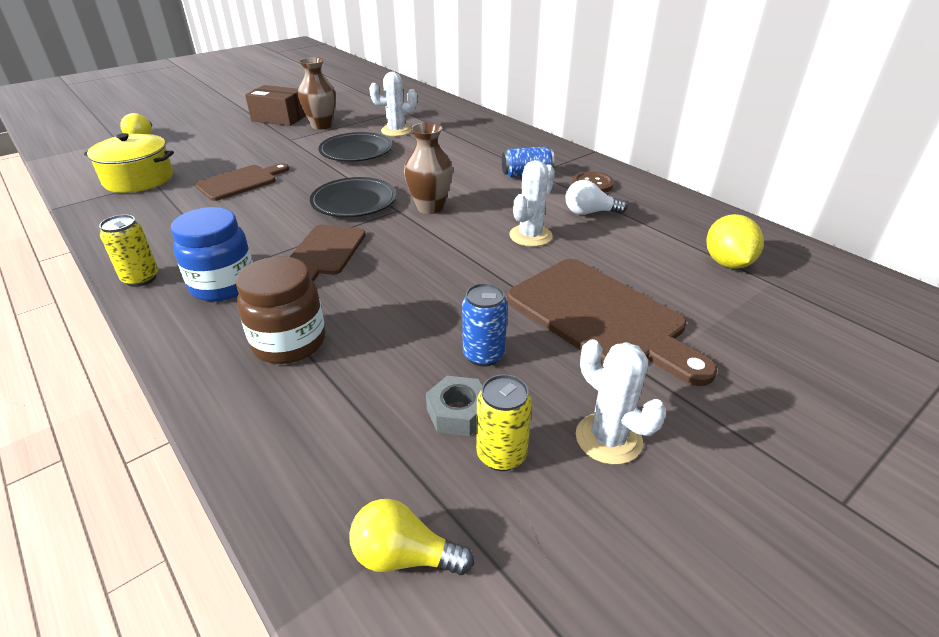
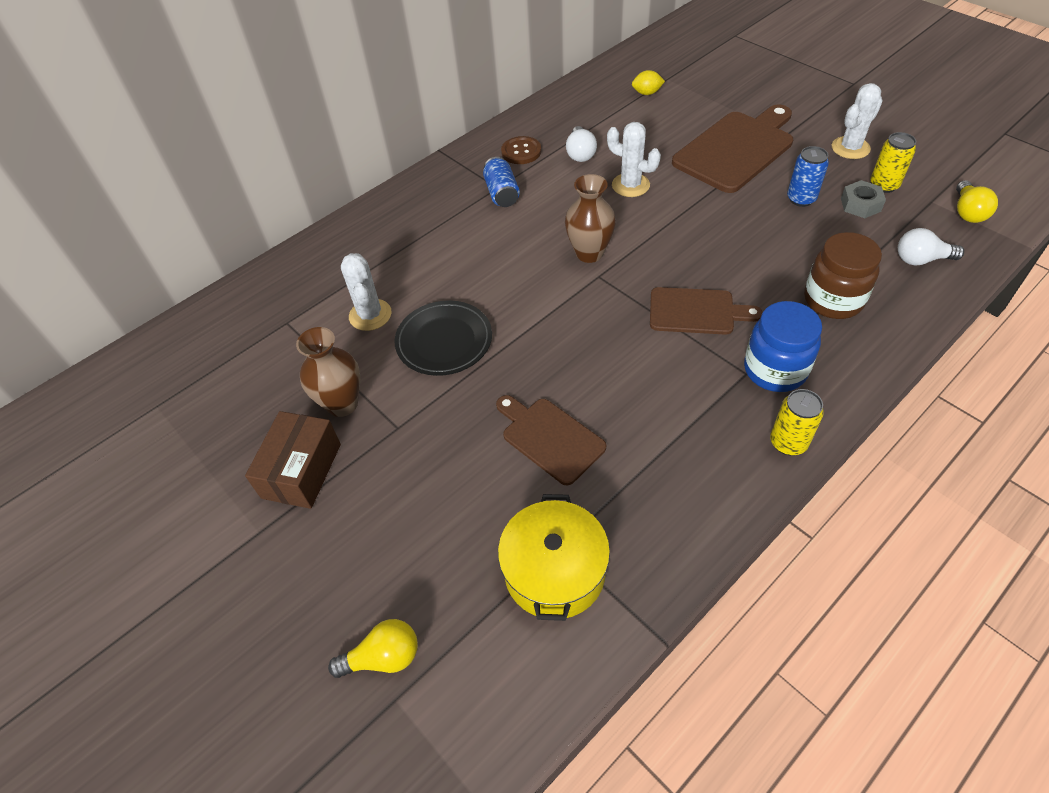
camera: 90 degrees left, 15 degrees up
(317, 447) = (921, 259): none -> white light bulb
(354, 202) = (587, 313): black plate -> none
(727, 263) = (647, 93): yellow lemon -> yellow lemon, size x0.62

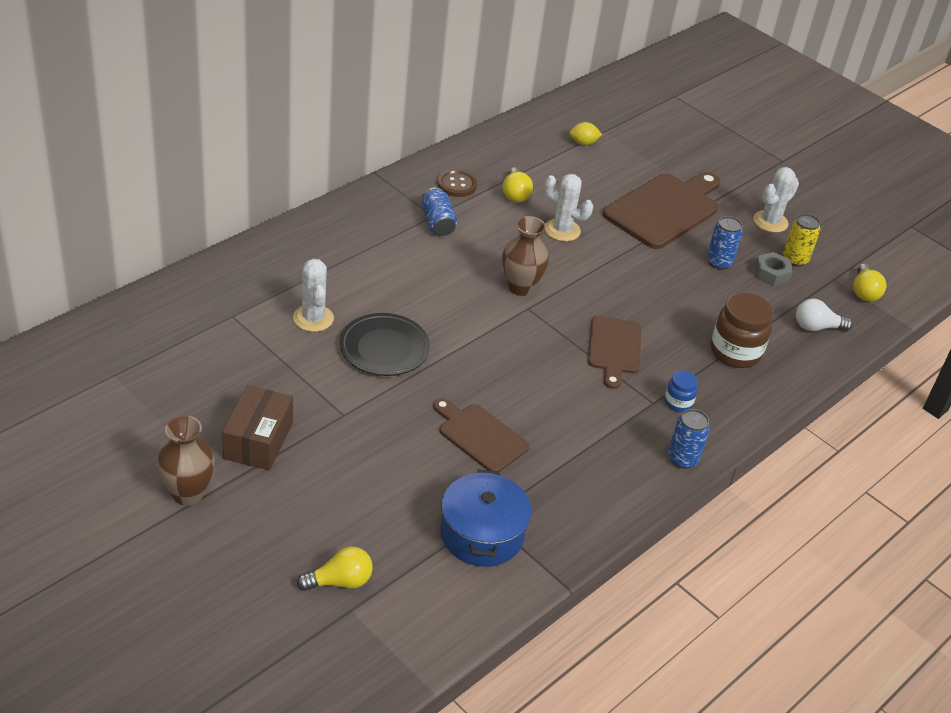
camera: 10 degrees left, 10 degrees down
(342, 404) = (291, 391): brown vase -> brown vase (187, 493)
(555, 571) = (482, 534): yellow pot -> blue pot
(580, 153) = (515, 194): white light bulb -> yellow light bulb
(696, 311) = (614, 348): brown cutting board -> brown cutting board turned 90 degrees clockwise
(775, 370) = (678, 402): blue jar -> blue jar, size x0.53
(788, 442) = (682, 459): yellow can -> blue can

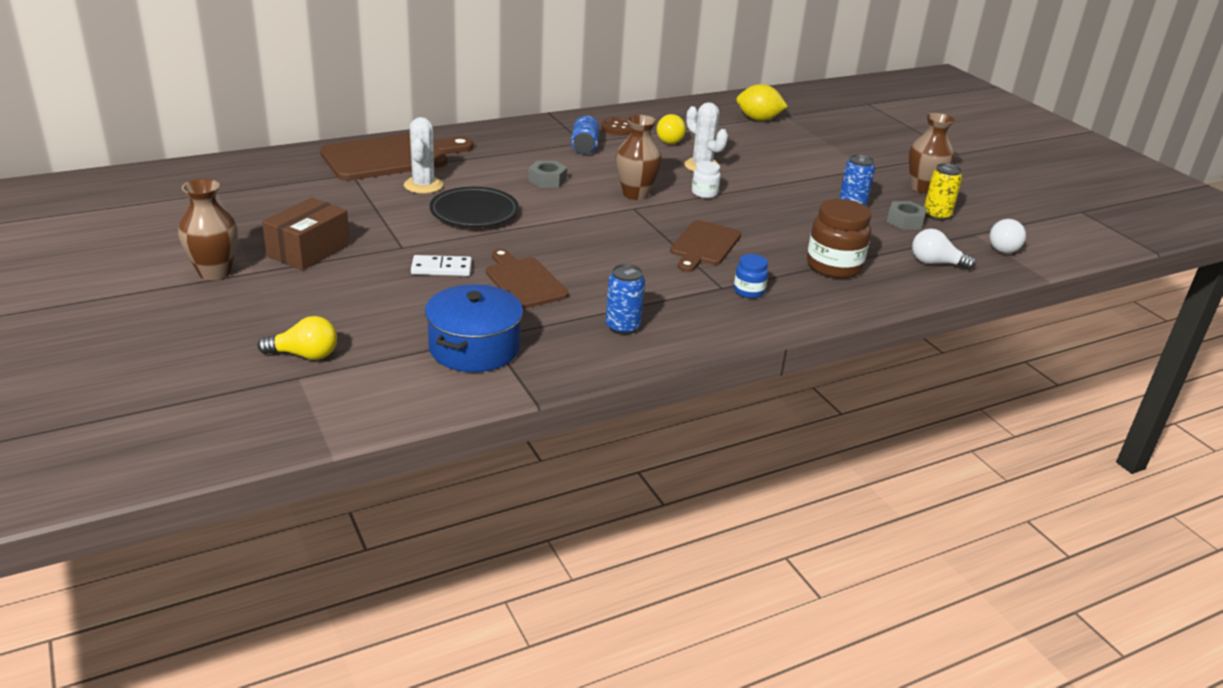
camera: 20 degrees right, 10 degrees down
(397, 436) = (441, 268): none -> white domino
(428, 284) = (547, 180): none -> grey nut
(582, 271) = (704, 193): none -> white jar
(583, 143) = (758, 119): yellow lemon -> yellow lemon, size x1.62
(664, 209) = (814, 167): brown cutting board -> brown cutting board (390, 157)
(682, 459) = (728, 331): blue can -> blue can (622, 327)
(770, 222) = (923, 188): white cactus -> brown vase
(864, 292) = (1004, 247): yellow light bulb -> white light bulb

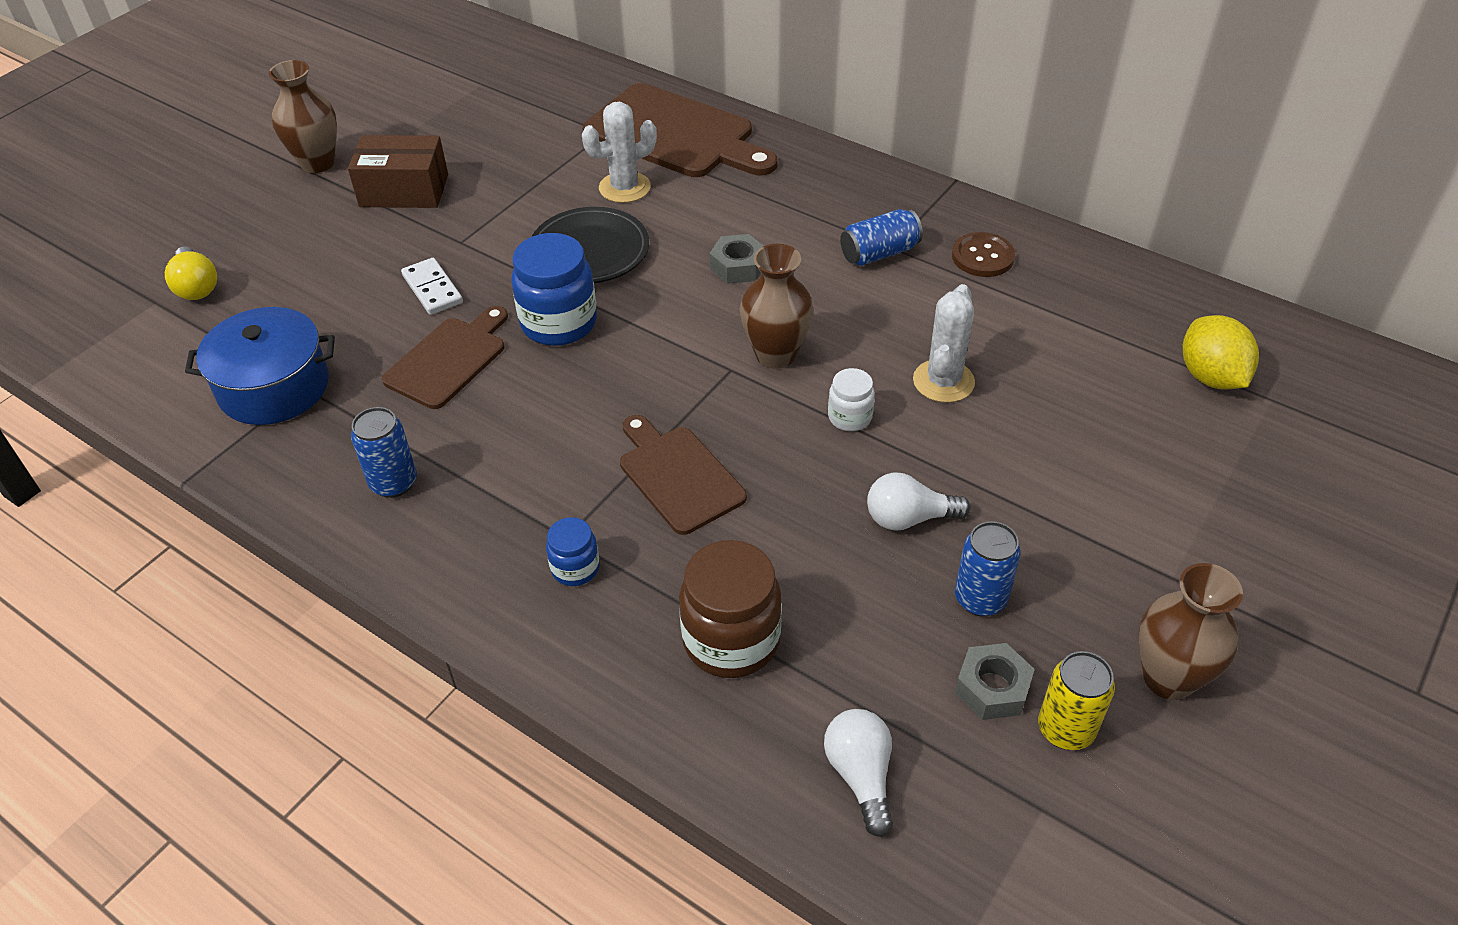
camera: 65 degrees right, 15 degrees up
(532, 240) = (559, 323): none -> blue jar
(671, 140) = (1003, 318): yellow light bulb -> none
(704, 245) = (678, 476): brown cutting board -> brown cutting board turned 60 degrees clockwise
(1004, 247) = (1026, 871): white light bulb -> white light bulb (909, 518)

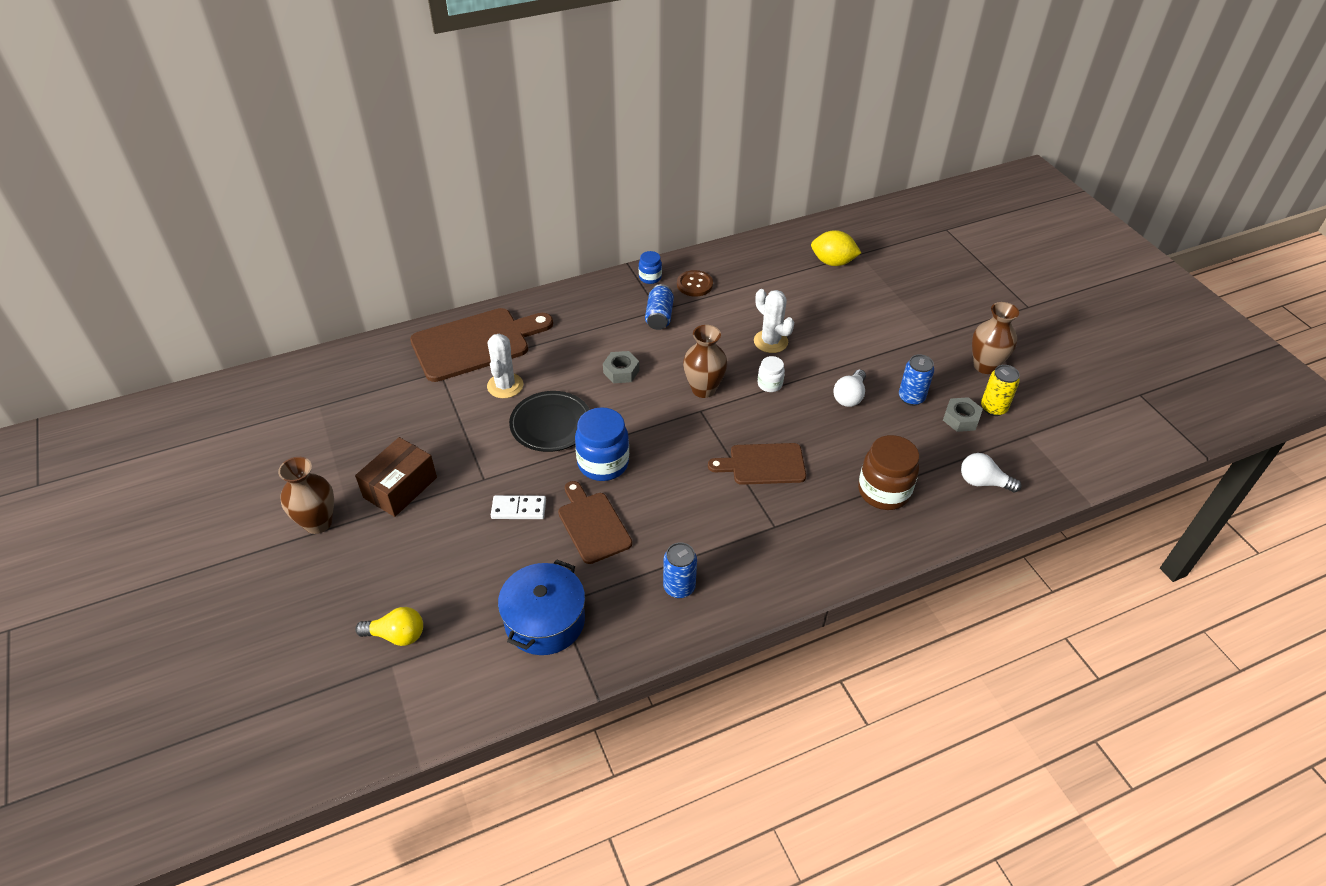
camera: 60 degrees left, 0 degrees up
(575, 568) = (799, 531): blue jar -> blue jar (650, 277)

